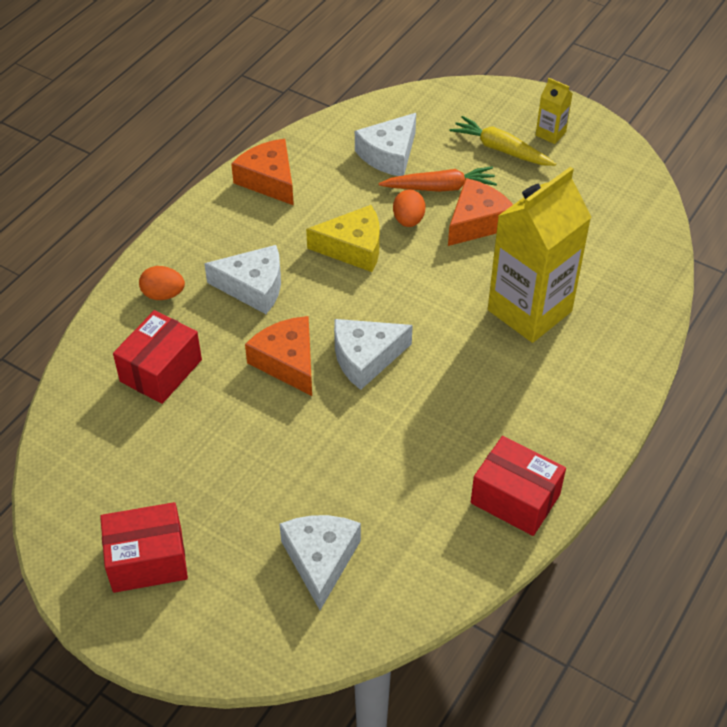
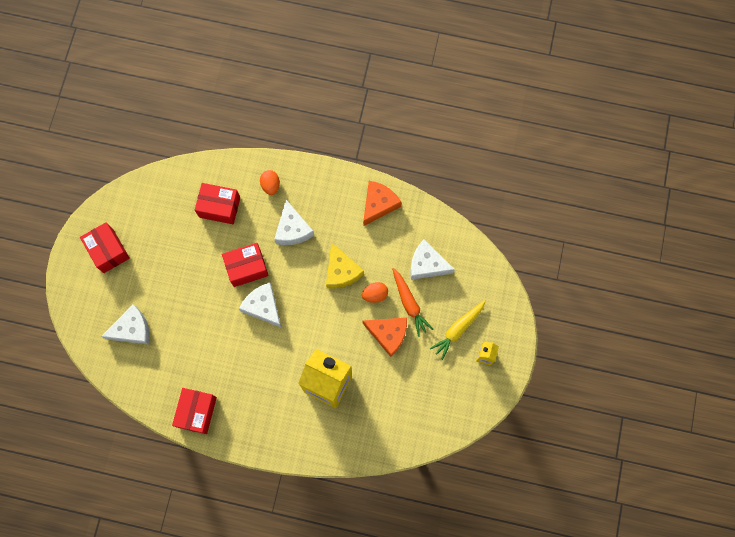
camera: 70 degrees right, 25 degrees up
(287, 362) = (247, 268): orange cheese -> red box
(501, 149) = (458, 329): yellow carrot -> yellow carrot turned 150 degrees counterclockwise

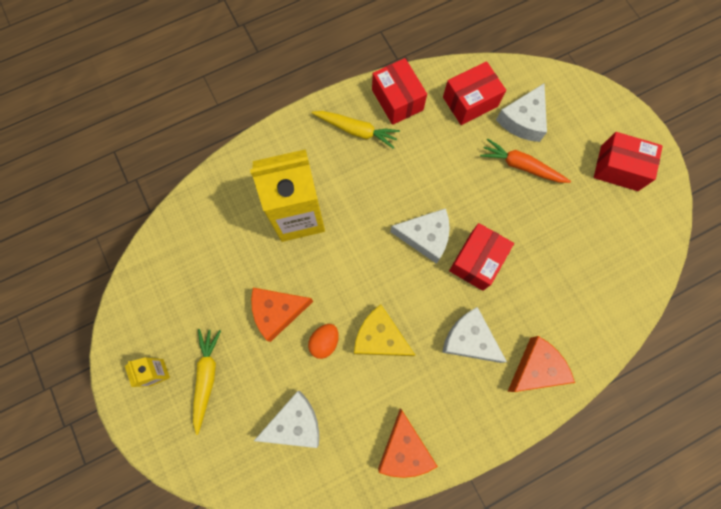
camera: 140 degrees right, 0 degrees up
(219, 207) = (563, 299): red box -> red box (470, 102)
(242, 412) = (356, 131): none -> yellow carrot
(271, 185) = (536, 368): orange egg -> orange cheese
(409, 304) = (280, 362): orange carrot -> orange carrot (521, 166)

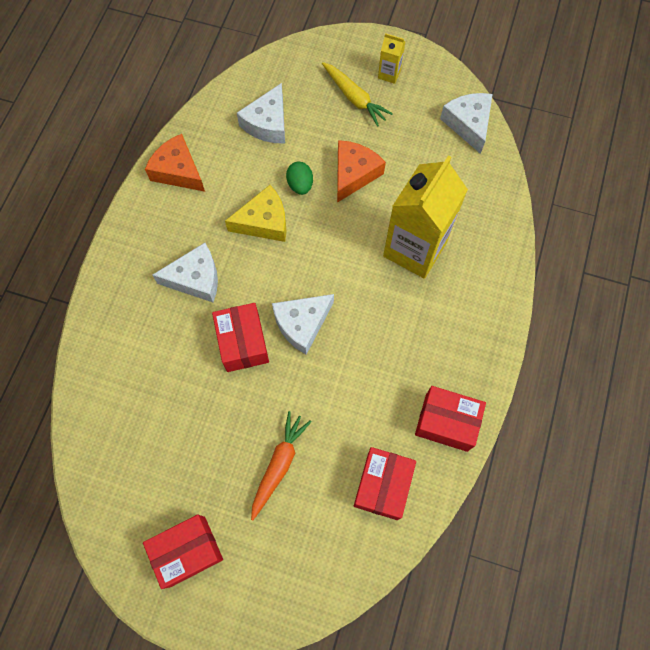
camera: 135 degrees right, 5 degrees down
(324, 342) = (300, 185): orange egg -> green egg
(356, 131) = (448, 359): yellow carrot -> none
(521, 166) = (279, 464): orange carrot -> orange carrot turned 45 degrees counterclockwise
(523, 120) = (318, 514): white cheese -> white cheese (468, 124)
(536, 368) = (125, 304): orange cheese -> none

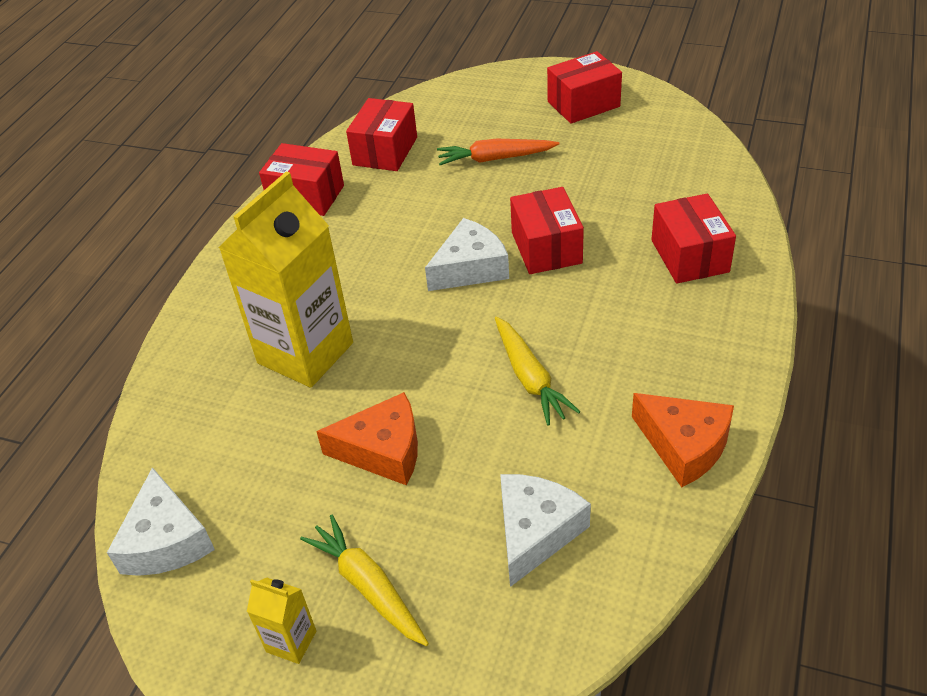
camera: 175 degrees left, 25 degrees down
(137, 327) = (689, 256): none -> red box
(196, 279) = (621, 307): white cheese -> none
(264, 222) = (530, 378): yellow cheese -> yellow carrot
(279, 464) = (495, 159): orange carrot -> orange carrot turned 60 degrees clockwise
(300, 185) = (474, 431): green egg -> none
(354, 174) = (383, 450): orange cheese -> orange cheese turned 120 degrees counterclockwise

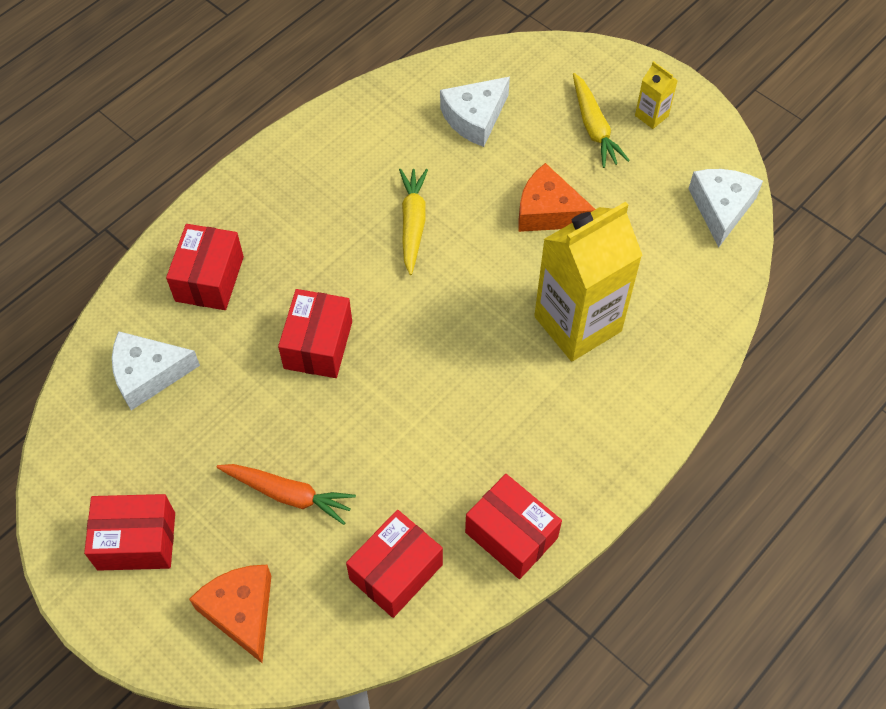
camera: 160 degrees left, 15 degrees up
(470, 268) = (397, 352): white cheese -> white cheese (148, 374)
(684, 446) = (344, 131): orange cheese -> orange cheese (241, 611)

